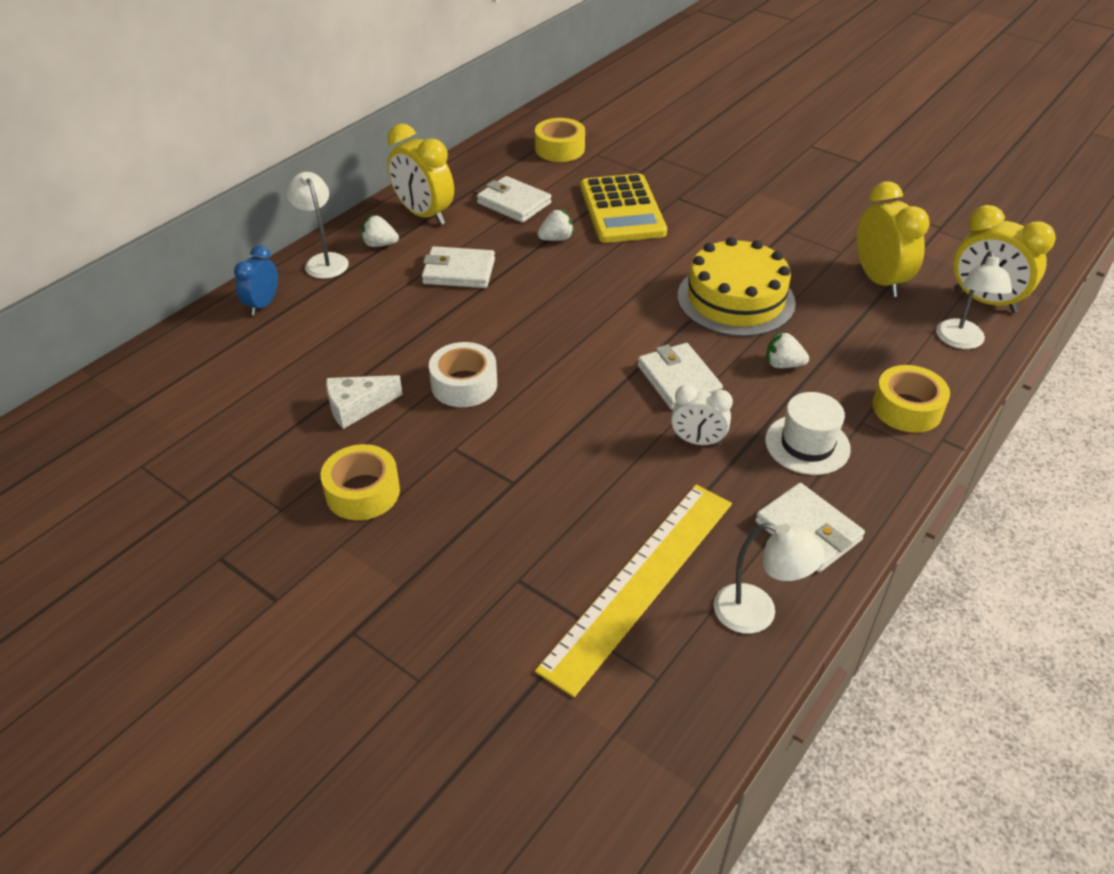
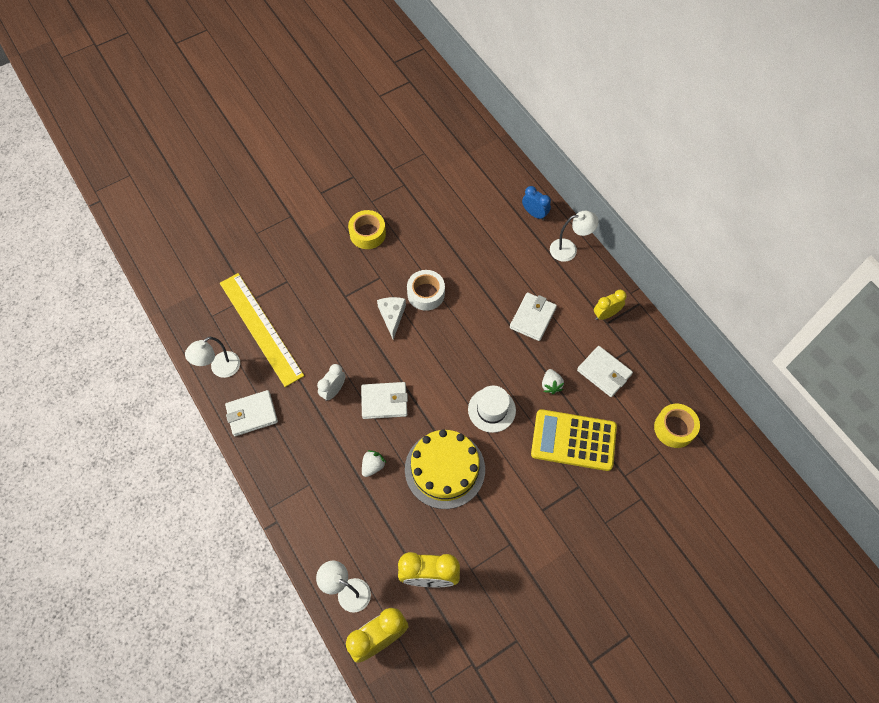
camera: 110 degrees right, 20 degrees up
(357, 407) = (428, 242): white cheese -> white cheese (392, 316)
(380, 244) = (577, 282): white strawberry -> none
(424, 214) = (606, 314): yellow clock -> yellow clock, size x0.60
(514, 203) = (604, 372): white wallet -> white wallet turned 75 degrees clockwise
(807, 444) = (306, 445): white hat -> white hat (491, 410)
(907, 408) = (307, 516): yellow tape -> none

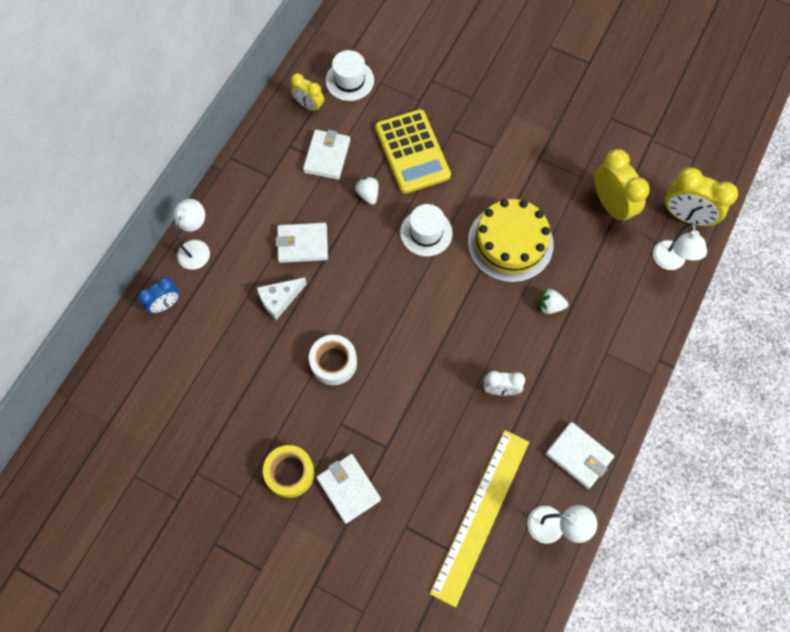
camera: 120 degrees left, 5 degrees up
(384, 401) = (480, 333): white wallet -> white wallet (348, 488)
(392, 316) = (381, 382): white cheese -> white cheese (279, 299)
(534, 214) = (166, 304): blue clock -> blue clock turned 135 degrees counterclockwise
(551, 385) = (368, 194): white strawberry -> white strawberry turned 75 degrees counterclockwise
(569, 249) = (197, 248): white lamp -> white lamp turned 60 degrees clockwise
(606, 314) = (260, 181): yellow clock -> yellow clock (309, 105)
(674, 428) = (349, 80): yellow tape -> white hat

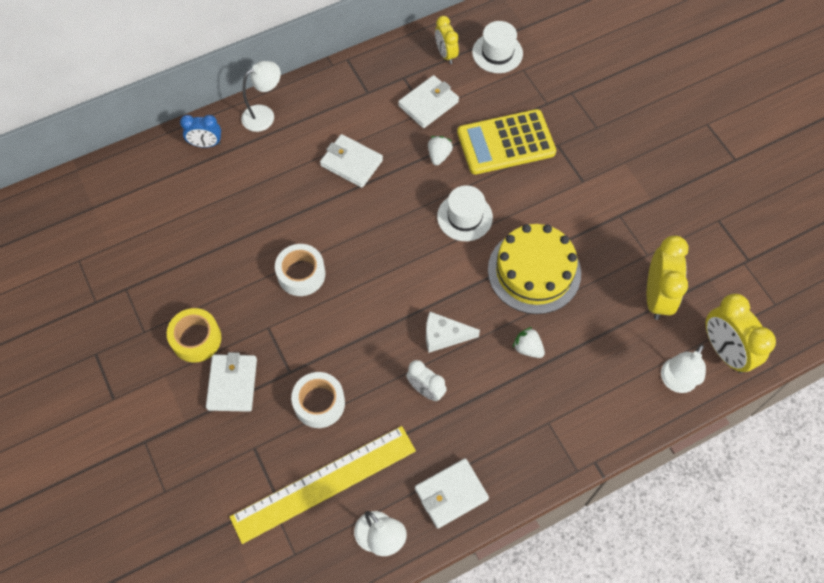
camera: 35 degrees right, 5 degrees down
(279, 299) = (297, 195): white cheese -> white cheese (444, 336)
(412, 152) = (506, 143): yellow calculator -> yellow calculator turned 60 degrees clockwise
(428, 456) = (319, 403): none -> white tape
(578, 456) = (451, 494): white wallet -> white wallet turned 75 degrees clockwise

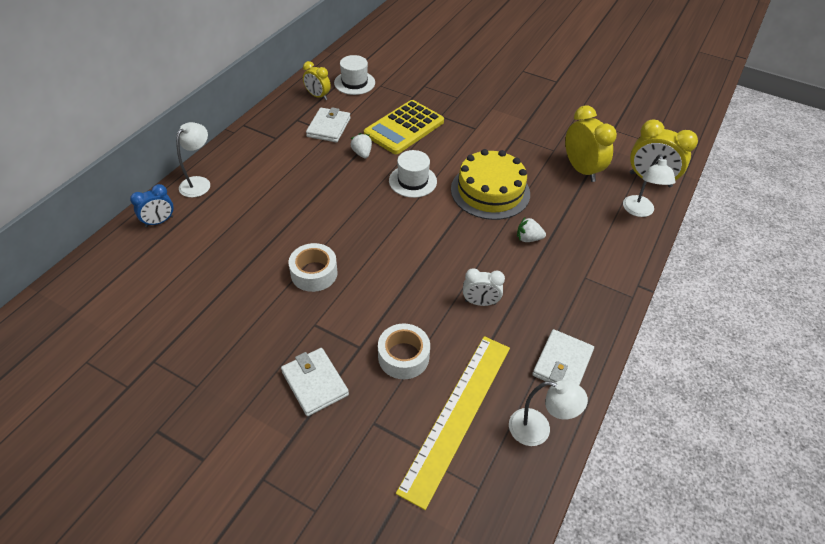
camera: 35 degrees left, 15 degrees down
(196, 339) = (254, 366): yellow tape -> none
(351, 163) = (297, 184): white wallet -> none
(444, 336) = (462, 260): white cheese -> none

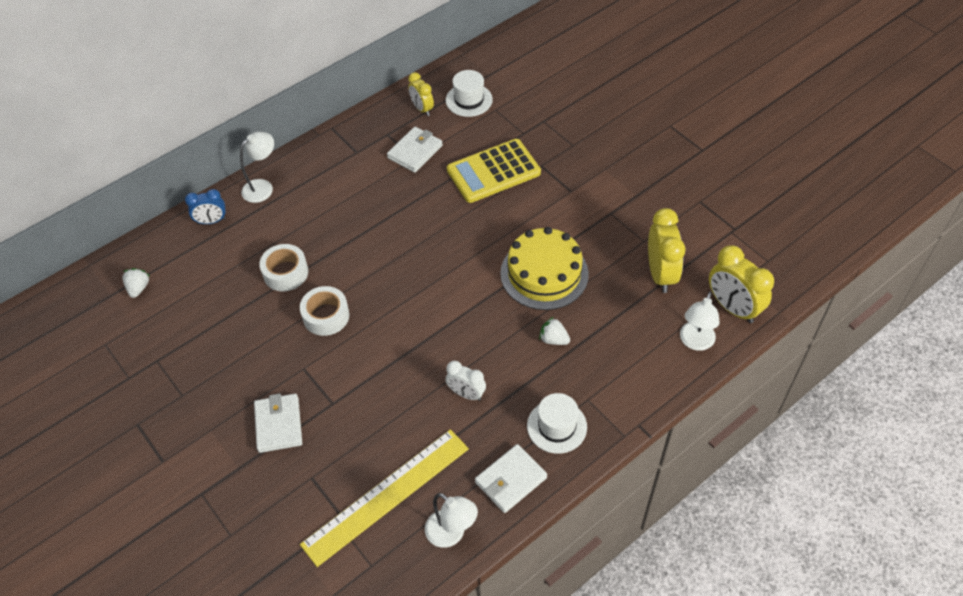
camera: 25 degrees right, 5 degrees up
(362, 153) = (434, 193): white strawberry -> white strawberry (138, 288)
(403, 357) = (367, 425): white tape -> white tape (285, 273)
(412, 181) = (469, 239): white hat -> white hat (557, 426)

